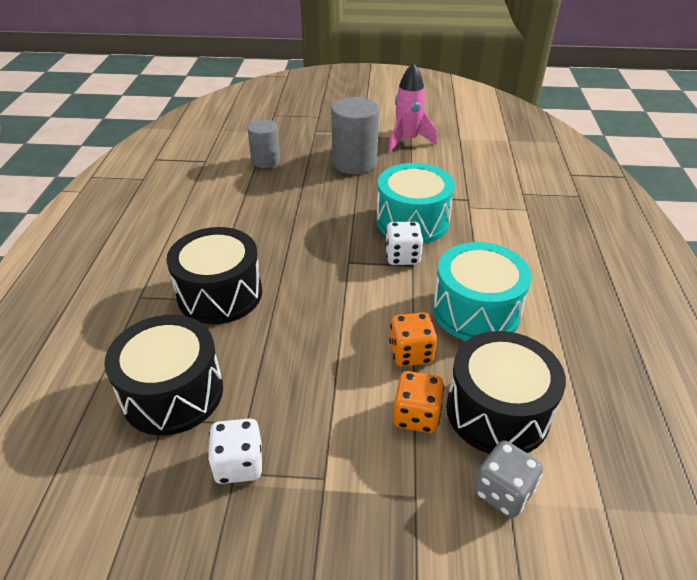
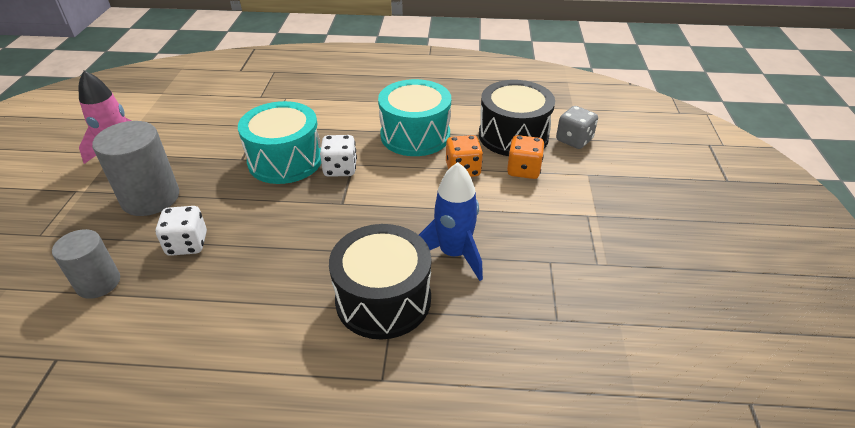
camera: 90 degrees left, 0 degrees up
(173, 393) = (526, 318): black drum -> none
(239, 464) = (589, 262): white dice -> white dice (187, 244)
(269, 341) = (453, 254): none -> blue rocket

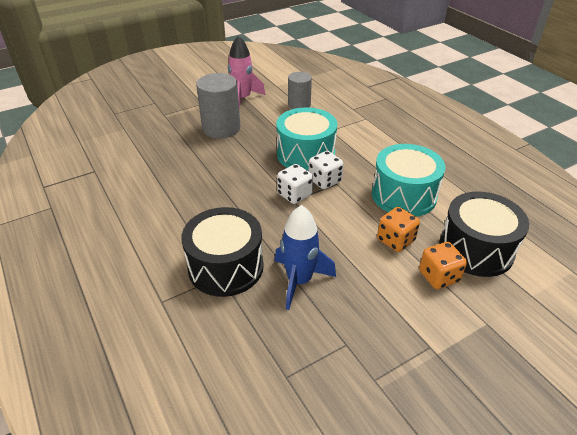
camera: 55 degrees right, 0 degrees up
(98, 283) = (148, 152): grey cylinder -> grey cylinder (299, 104)
(187, 244) = (200, 162): white dice -> white dice (294, 195)
(574, 140) = (524, 292): grey dice -> none

